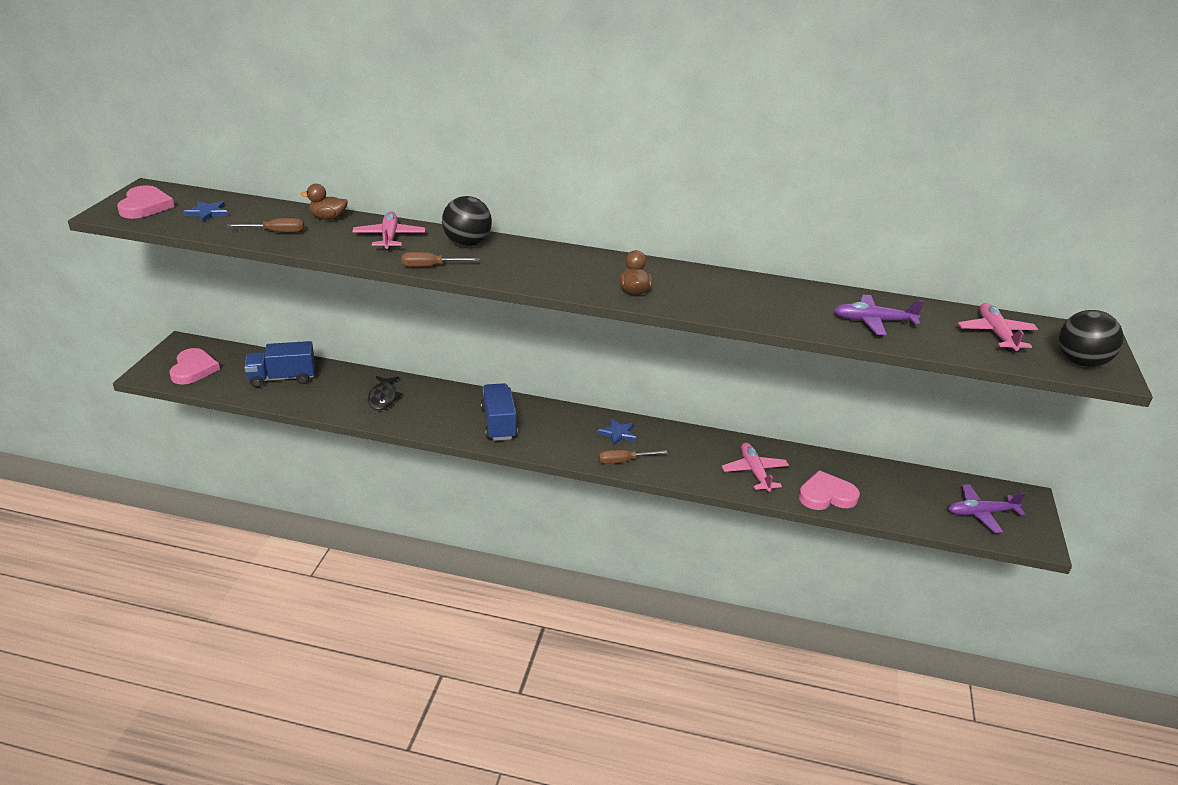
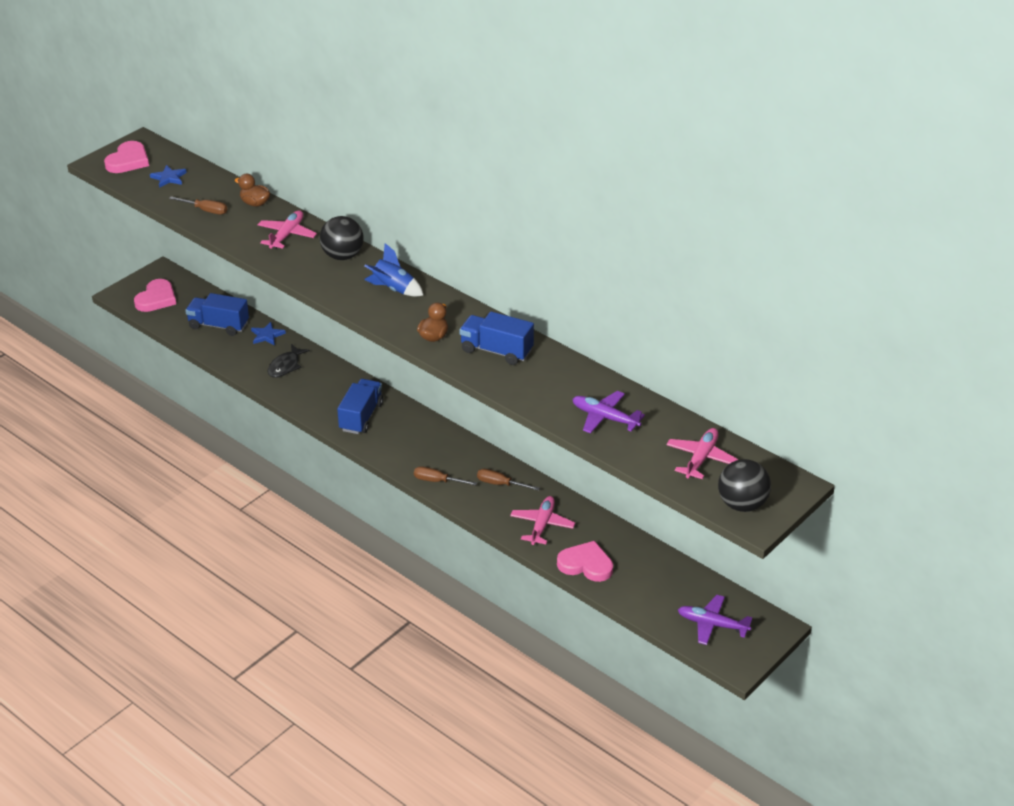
camera: 30 degrees right, 5 degrees up
(430, 266) = (294, 273): brown screwdriver -> brown screwdriver (500, 484)
(549, 260) = (393, 289): none -> blue rocket
(618, 433) = (454, 455): blue star -> blue star (267, 335)
(708, 290) = (496, 351): none -> blue truck

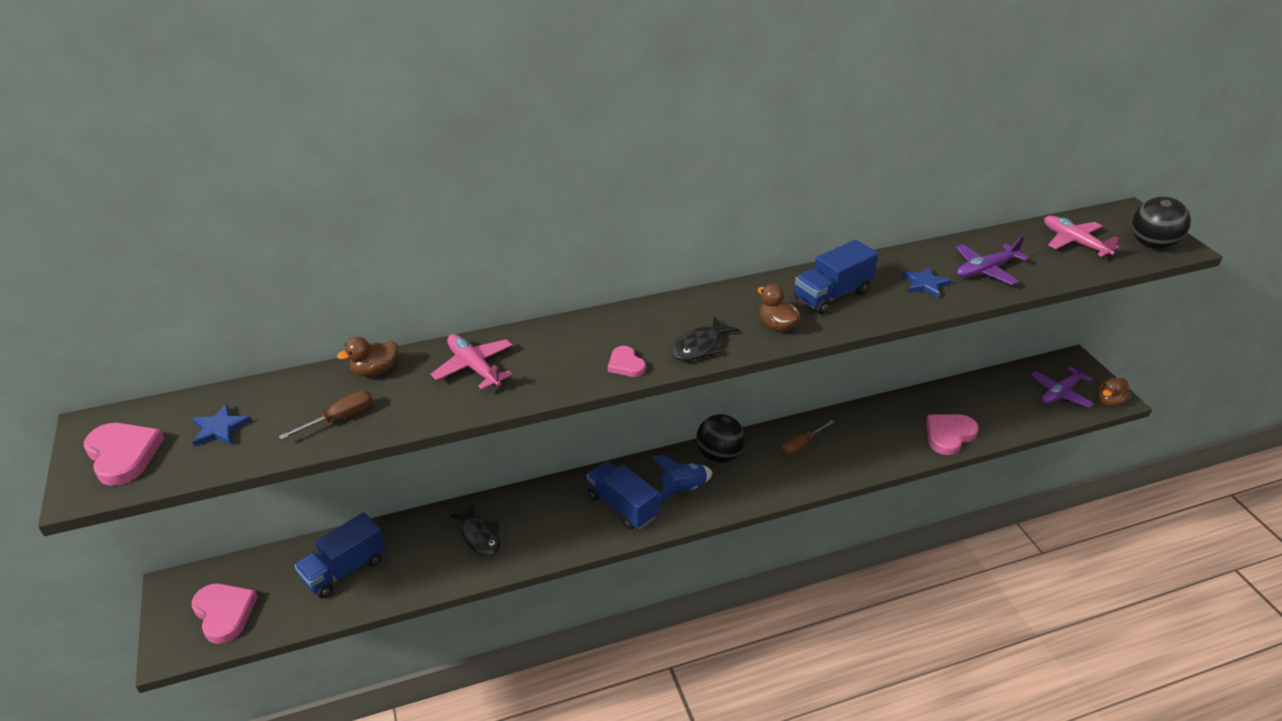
camera: 60 degrees left, 0 degrees up
(267, 335) = (408, 532): blue star -> blue star (924, 284)
(336, 289) = (626, 364): none -> pink heart
(342, 256) = (562, 339): black ball -> black ball (719, 455)
(381, 312) = (700, 346): none -> black fish
(393, 289) = (663, 324): blue rocket -> blue rocket (683, 490)
(437, 481) = (768, 488): brown screwdriver -> none
(542, 525) = (878, 441): pink plane -> none
(728, 660) = (1109, 402): none -> brown duck

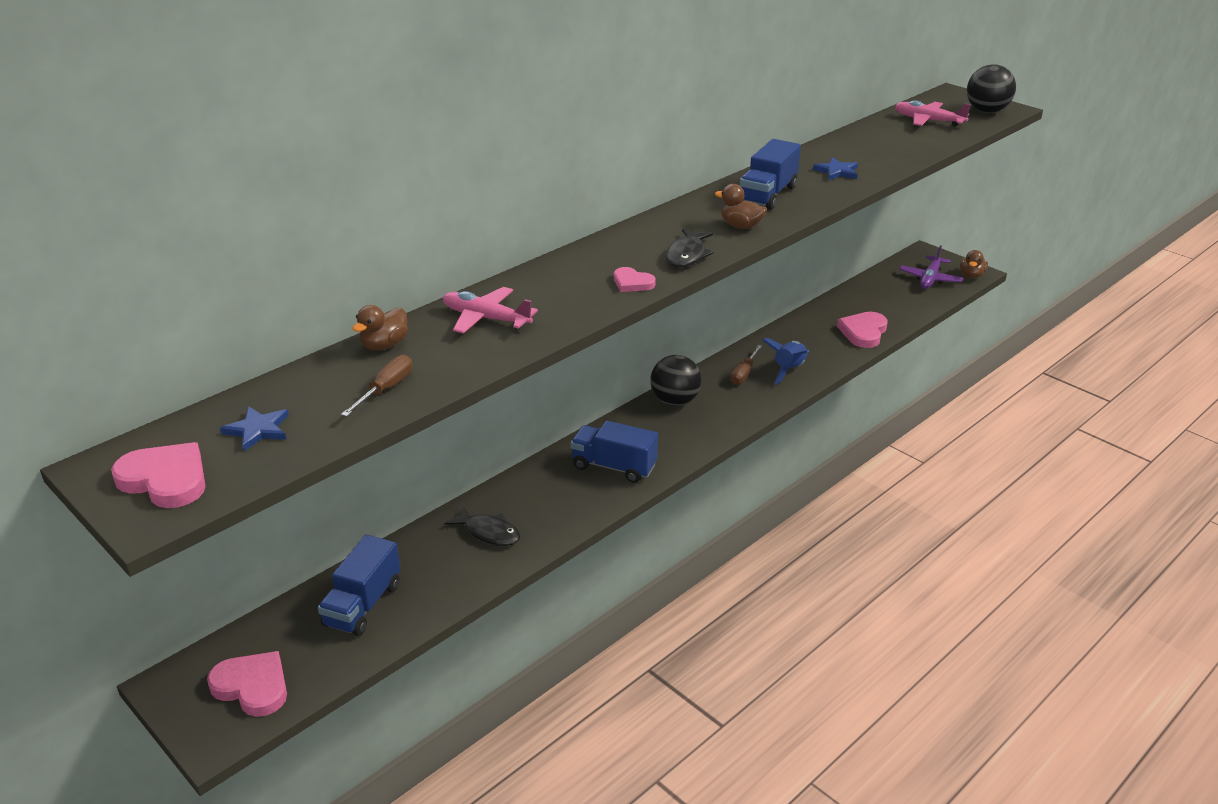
camera: 25 degrees left, 5 degrees down
(683, 490) = (661, 437): blue rocket -> blue rocket (789, 370)
(986, 270) = (877, 152): purple plane -> none

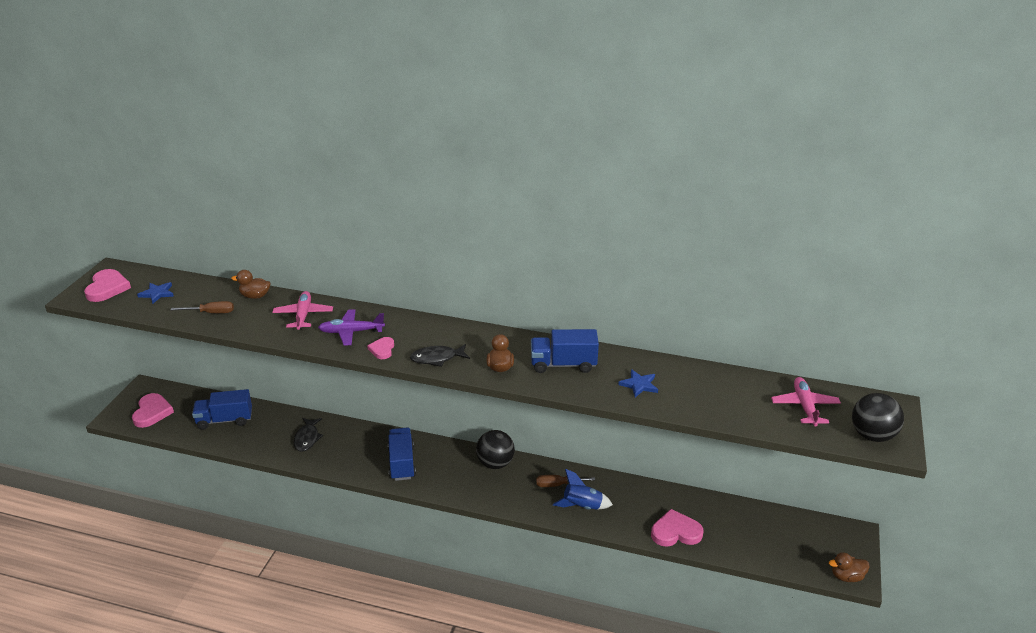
camera: 60 degrees right, 0 degrees up
(930, 279) = (809, 549): purple plane -> purple plane (351, 332)

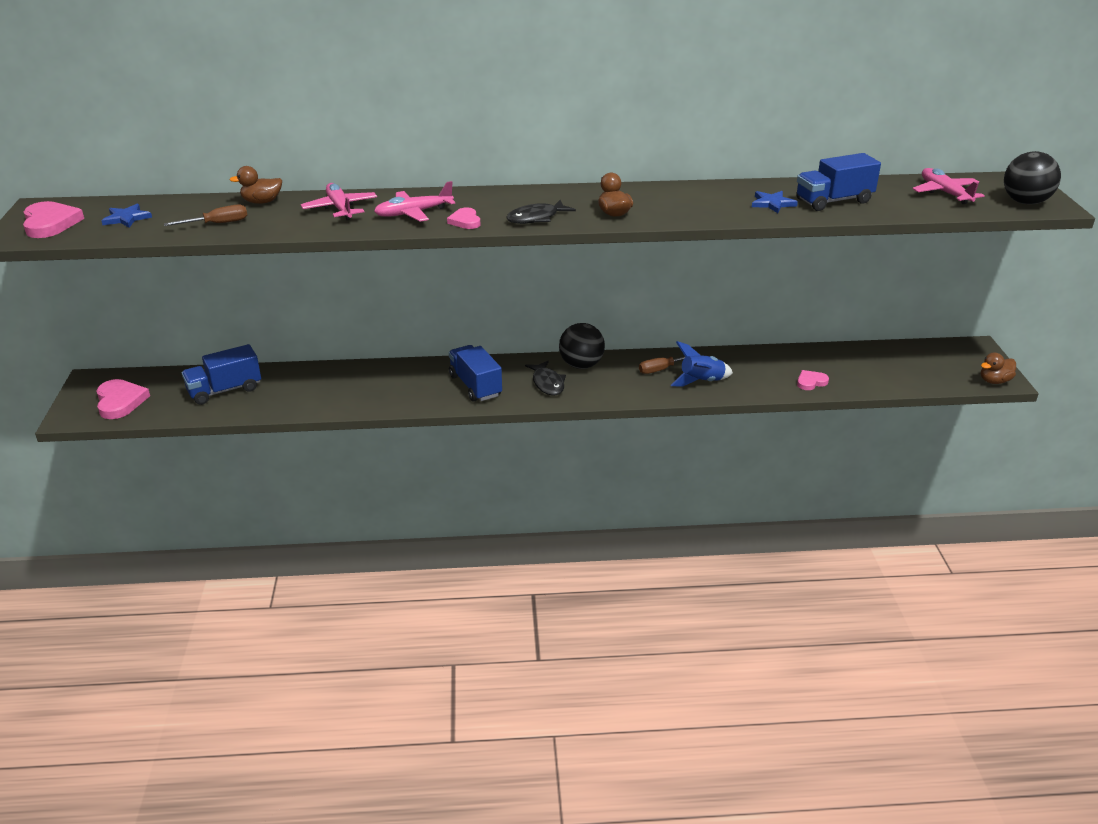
camera: 20 degrees left, 0 degrees up
(307, 438) = (344, 386): black fish -> black fish (547, 383)
(351, 332) = (413, 213): purple plane -> pink plane
(563, 364) = (679, 201): blue truck -> blue truck (834, 201)
(675, 532) = (811, 382): pink heart -> pink heart, size x0.59

